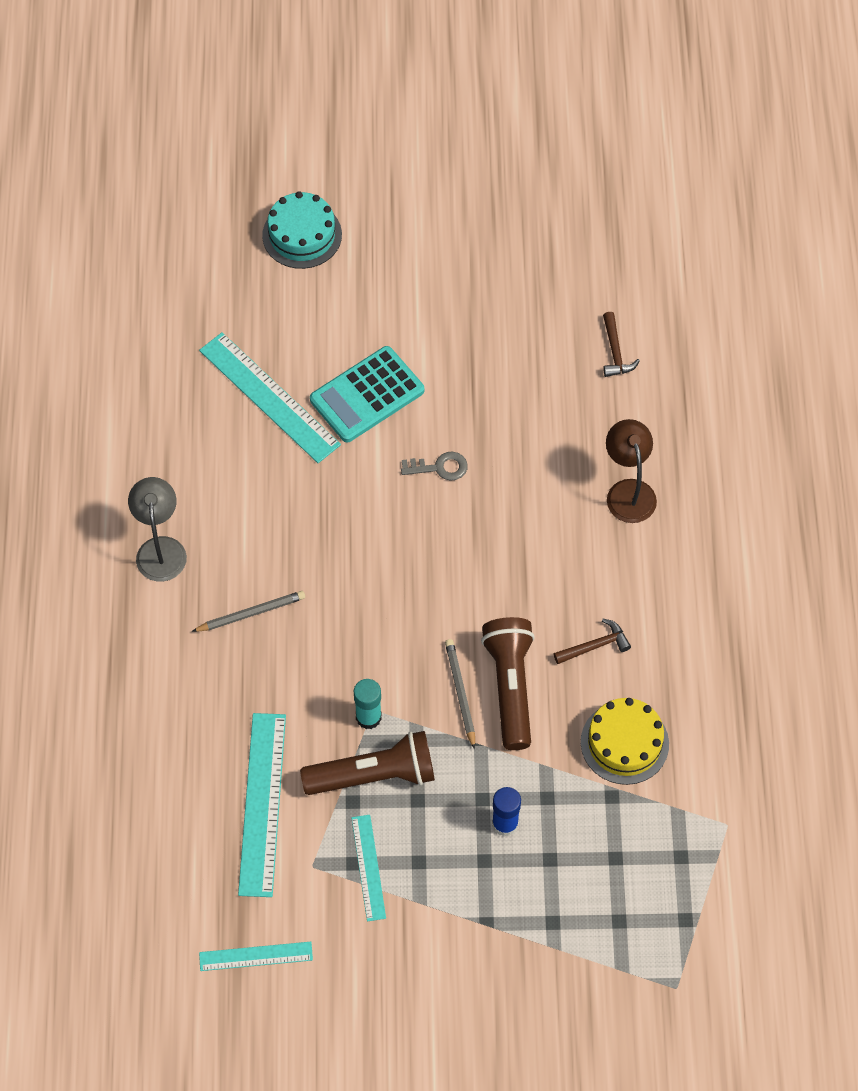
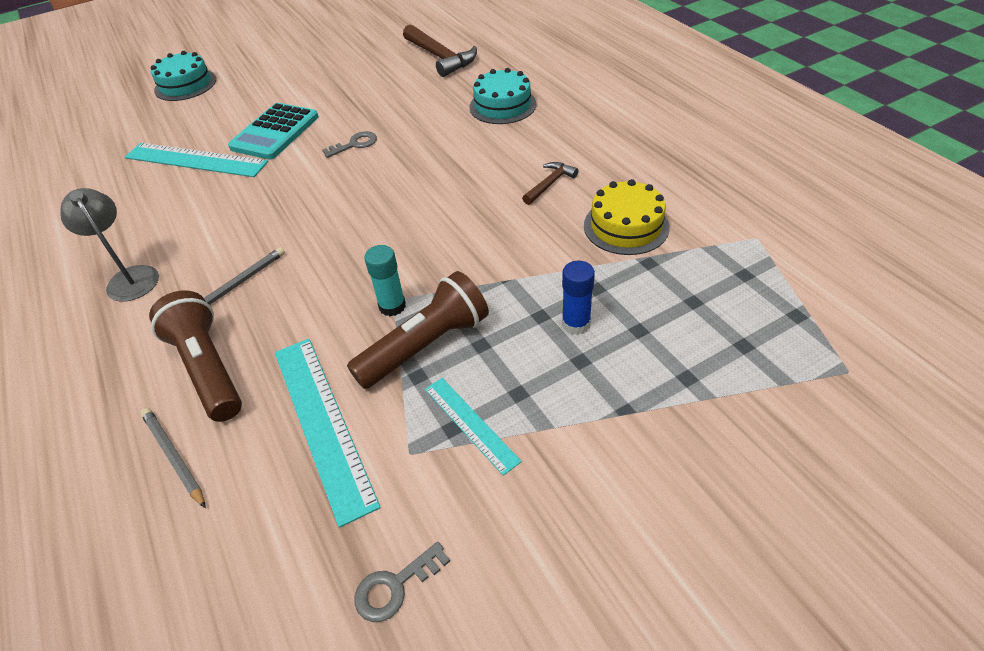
camera: 25 degrees left, 15 degrees down
(256, 956) = (395, 586): turquoise ruler -> grey key
(460, 693) = (464, 255): grey pencil -> grey pencil (174, 457)
(510, 687) = (504, 234): brown flashlight -> brown flashlight (208, 368)
(615, 351) = (440, 57): brown hammer -> brown hammer, size x1.85
(628, 491) = (502, 105): brown lamp -> turquoise cake

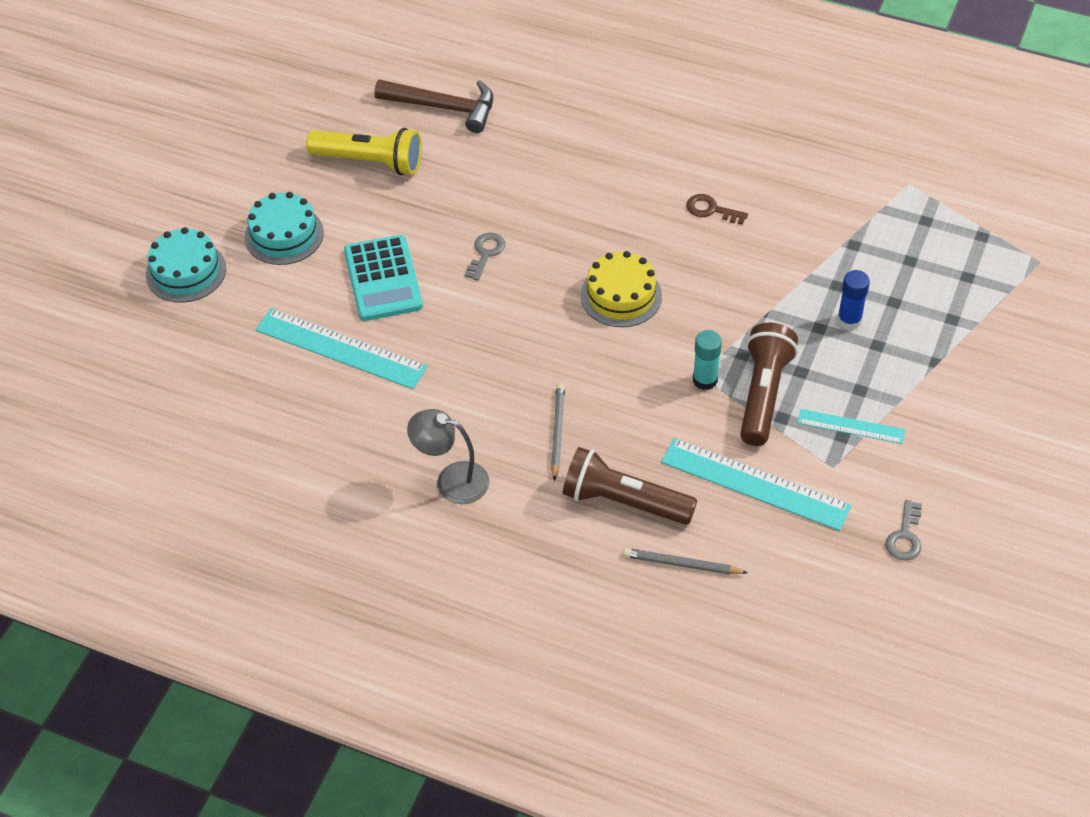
camera: 40 degrees left, 5 degrees up
(195, 160) = (341, 348): turquoise ruler -> turquoise ruler turned 45 degrees clockwise
(358, 69) = (370, 162): none -> yellow flashlight
(502, 105) = (579, 143): turquoise cake -> turquoise cake (284, 235)
(550, 184) = (711, 210): brown hammer -> brown key
(626, 226) = (809, 221): yellow cake -> yellow cake (621, 295)

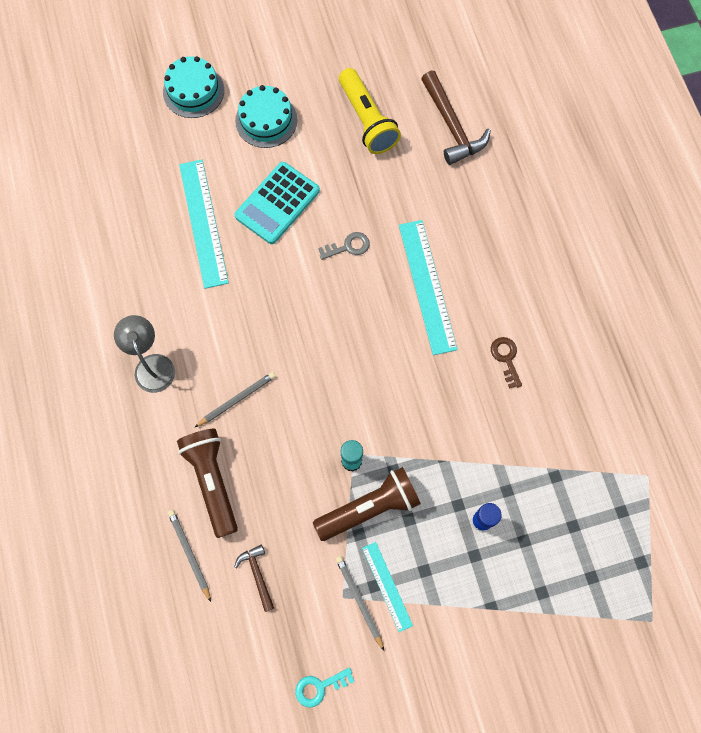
camera: 50 degrees right, 20 degrees up
(621, 295) = (381, 355): yellow cake -> none
(752, 521) = (257, 575): none -> brown hammer
(755, 483) = (289, 555): turquoise ruler -> turquoise ruler (427, 286)
(847, 456) = (359, 601): none -> grey pencil
(905, 536) = (319, 687): grey key -> turquoise key

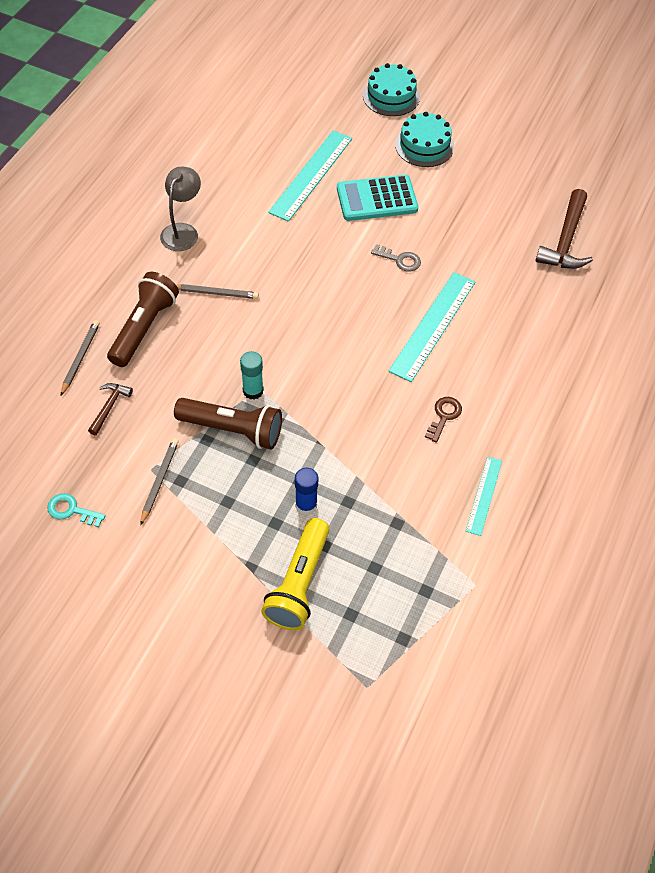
camera: 40 degrees right, 15 degrees down
(367, 120) = (501, 194): yellow flashlight -> yellow flashlight (299, 583)
(387, 586) = (189, 488): turquoise ruler -> turquoise ruler (483, 495)

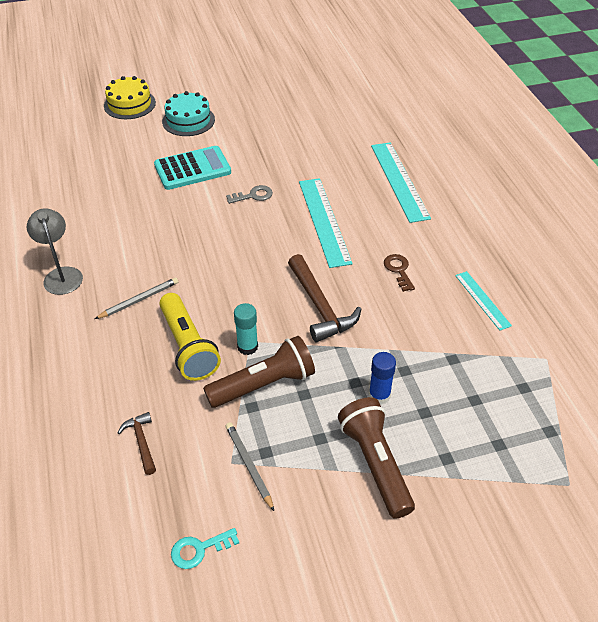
camera: 40 degrees left, 10 degrees down
(80, 358) = (72, 423): grey pencil -> none
(144, 328) = (106, 363): brown flashlight -> brown flashlight (375, 463)
(299, 583) = (440, 453): yellow flashlight -> yellow flashlight (188, 346)
(311, 175) = (126, 181): turquoise ruler -> turquoise ruler (399, 181)
(377, 199) = (192, 169): turquoise calculator -> turquoise calculator turned 150 degrees counterclockwise
(391, 96) = (129, 104): turquoise cake -> yellow cake
(565, 240) = (345, 124): brown hammer -> brown hammer (320, 306)

